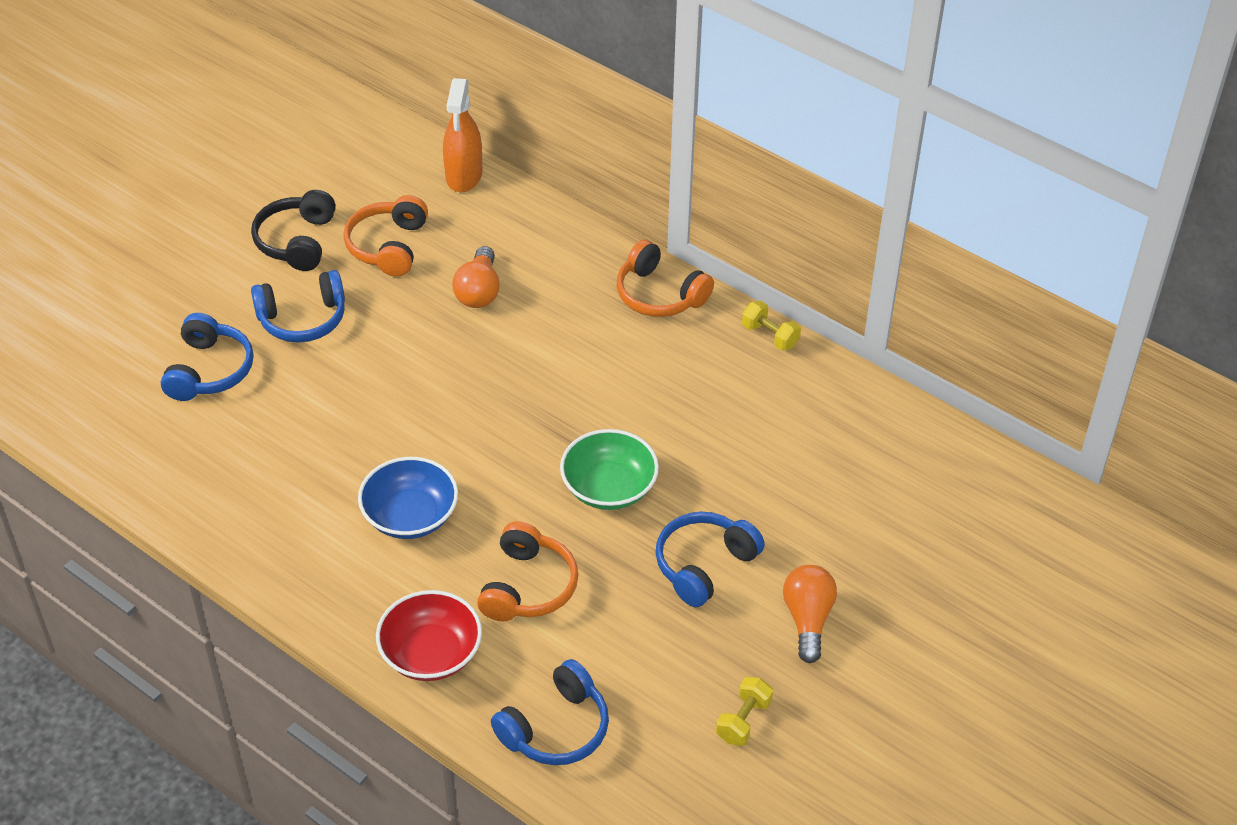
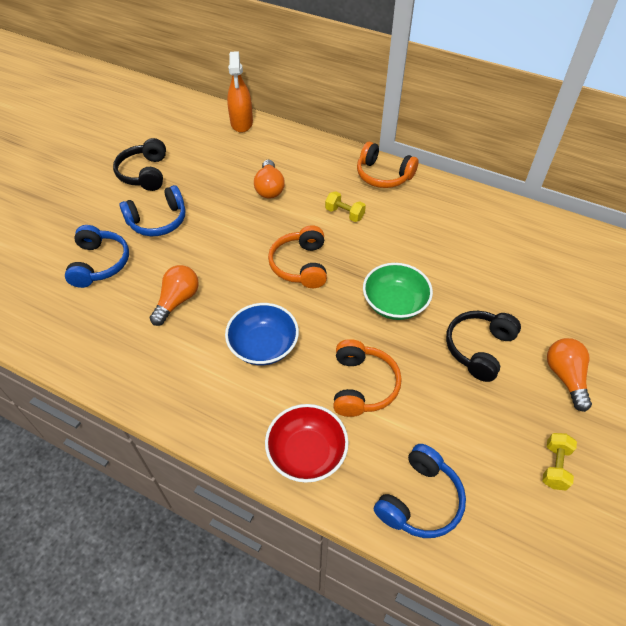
camera: 10 degrees left, 5 degrees up
(307, 438) = (177, 301): none -> orange light bulb
(388, 246) = (204, 169): orange headphones -> orange headphones (300, 265)
(704, 565) = (479, 348): blue headphones -> black headphones
(770, 336) = (460, 190): yellow dumbbell -> yellow dumbbell (344, 214)

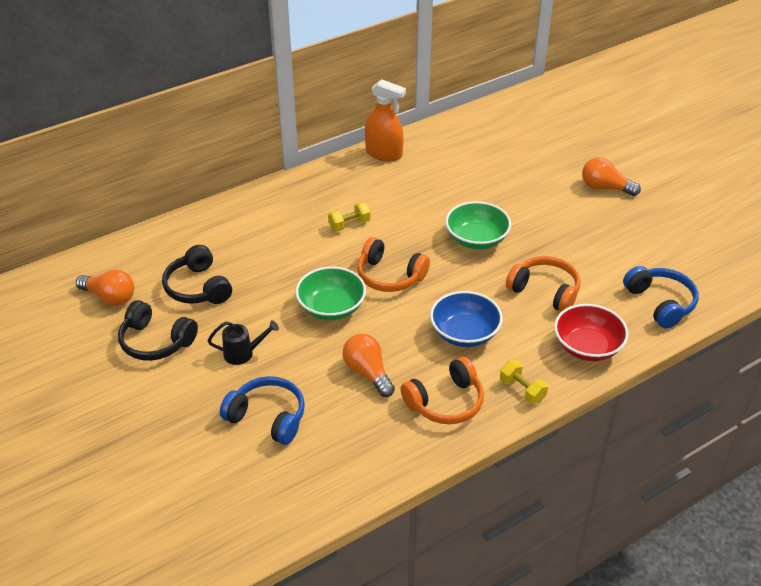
camera: 60 degrees left, 10 degrees down
(158, 221) = (243, 353): blue headphones -> black watering can
(238, 246) = (331, 307): none -> green bowl
(241, 123) = (148, 241): orange spray bottle -> orange spray bottle (384, 154)
(269, 188) = (270, 258): orange light bulb -> orange light bulb (110, 297)
(383, 175) = (321, 181): orange headphones -> orange headphones (445, 402)
(479, 348) = (552, 216): black headphones -> black headphones (198, 287)
(555, 466) = (670, 228): yellow dumbbell -> yellow dumbbell (522, 390)

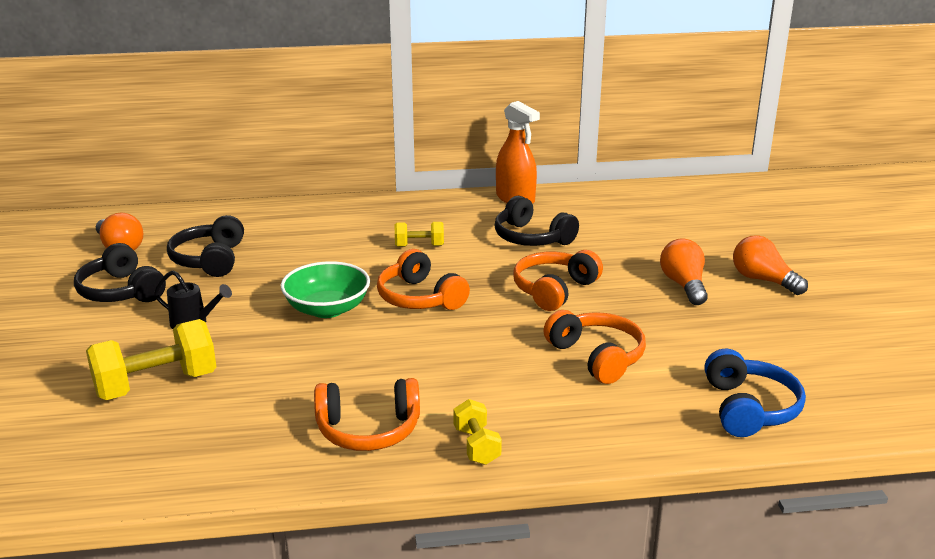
camera: 25 degrees right, 15 degrees down
(267, 417) = (156, 385): blue headphones -> yellow dumbbell
(368, 373) = (306, 376): orange light bulb -> orange light bulb (684, 285)
(425, 192) = (531, 238): none -> black headphones
(464, 333) = (457, 371): blue bowl -> none
(476, 239) = (554, 290): green bowl -> orange headphones
(587, 347) = (605, 426): red bowl -> none

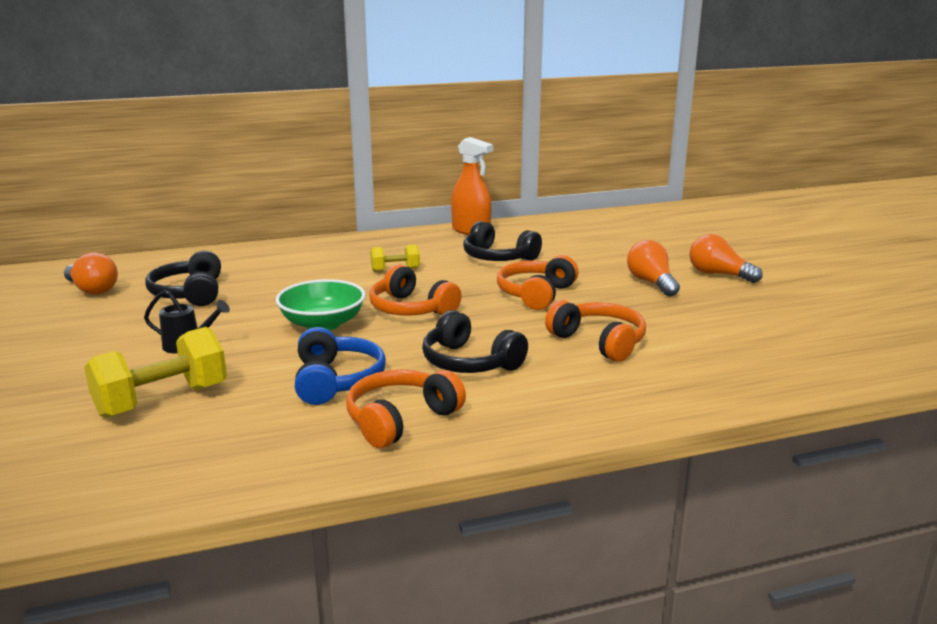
camera: 10 degrees left, 5 degrees down
(121, 291) = (102, 325): black headphones -> black headphones (469, 362)
(368, 430) = (401, 420): orange headphones -> orange headphones turned 150 degrees clockwise
(476, 446) = (515, 423): yellow dumbbell -> none
(749, 408) = (757, 370): blue headphones -> blue headphones (336, 381)

